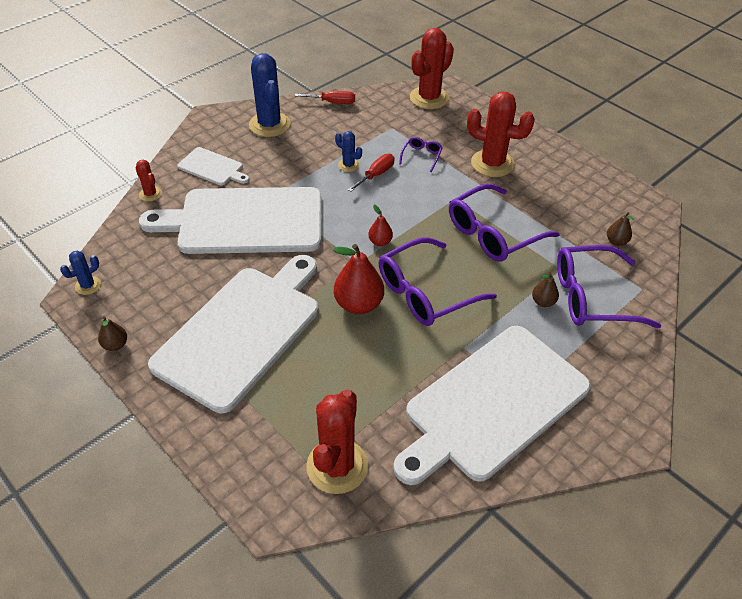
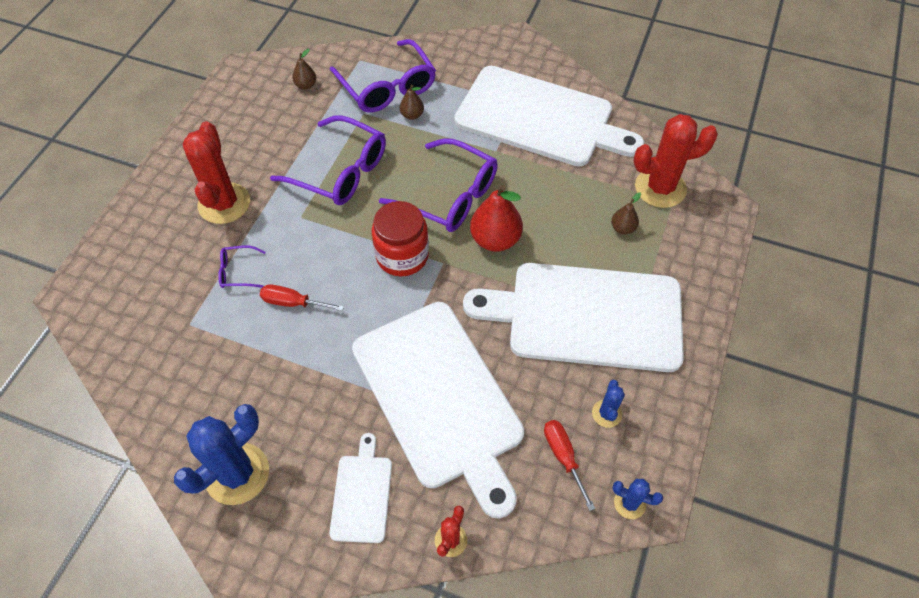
camera: 115 degrees left, 10 degrees up
(115, 345) = (676, 417): brown pear -> brown pear (622, 228)
(333, 102) = (153, 418): red screwdriver -> red screwdriver (563, 457)
(348, 165) = (287, 338): blue cactus -> blue cactus (606, 413)
(380, 242) = (402, 256): red pear -> red jar
(429, 98) = (105, 308): red cactus -> none

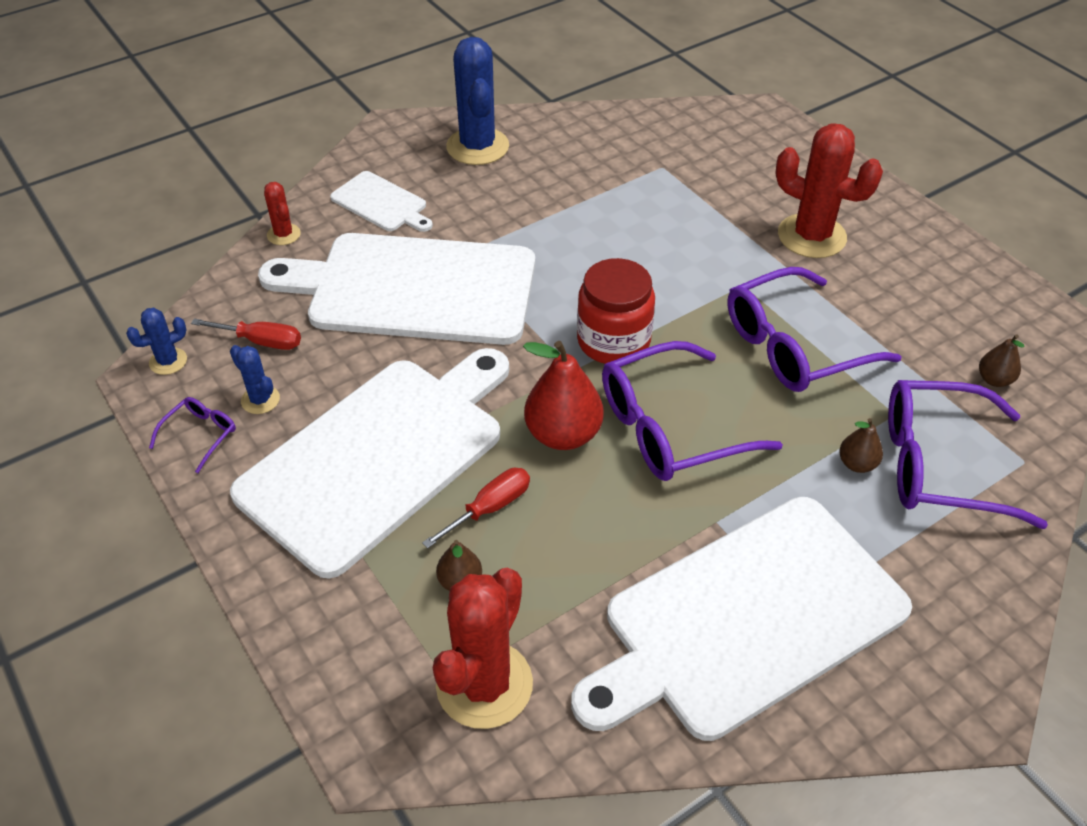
camera: 125 degrees right, 10 degrees down
(237, 272) = (701, 215): purple glasses -> purple glasses (200, 435)
(293, 303) = (625, 237): red screwdriver -> red screwdriver (490, 508)

